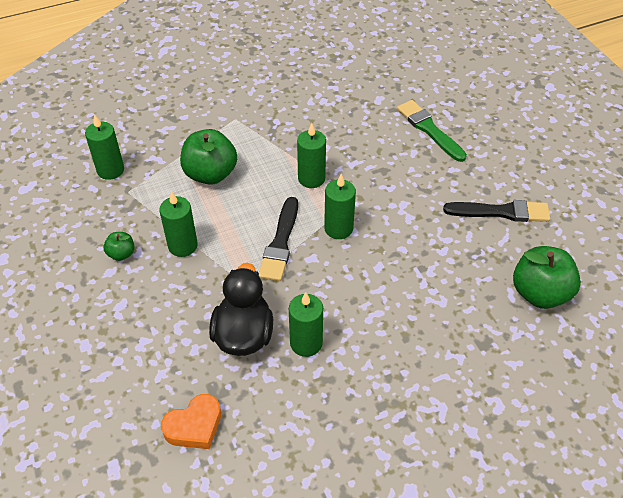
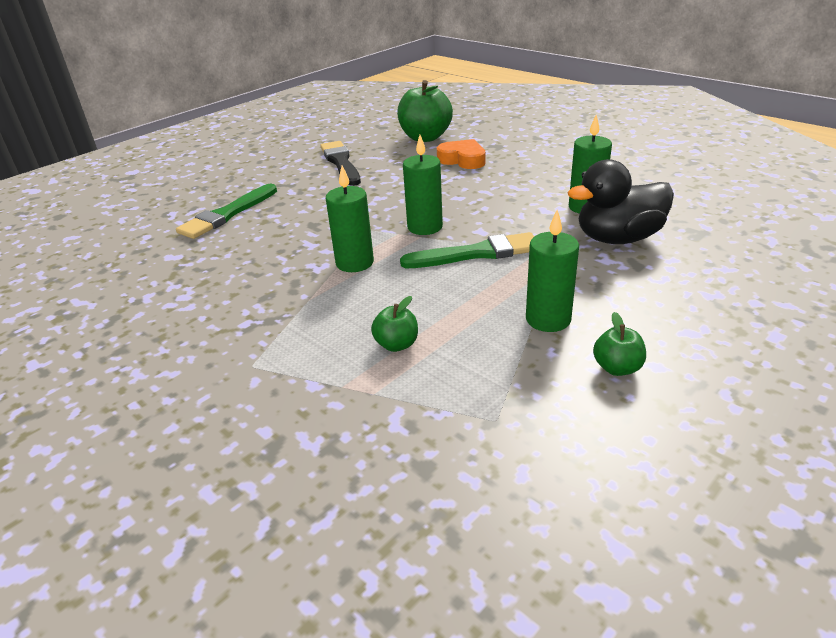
camera: 110 degrees left, 15 degrees down
(110, 170) = (462, 469): green candle -> none
(194, 426) = (743, 232): orange heart -> orange heart (462, 160)
(210, 174) = (396, 344): green apple -> green apple, size x0.49
(280, 243) = (476, 253): black brush -> green brush

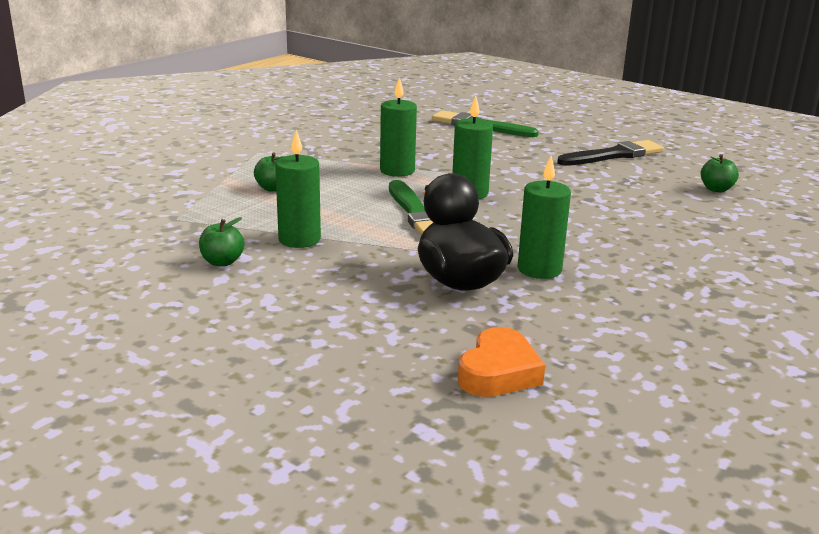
camera: 80 degrees right, 10 degrees down
(425, 137) = (716, 189): green apple -> green apple, size x0.49
(462, 160) = (654, 208): orange heart -> orange heart (498, 372)

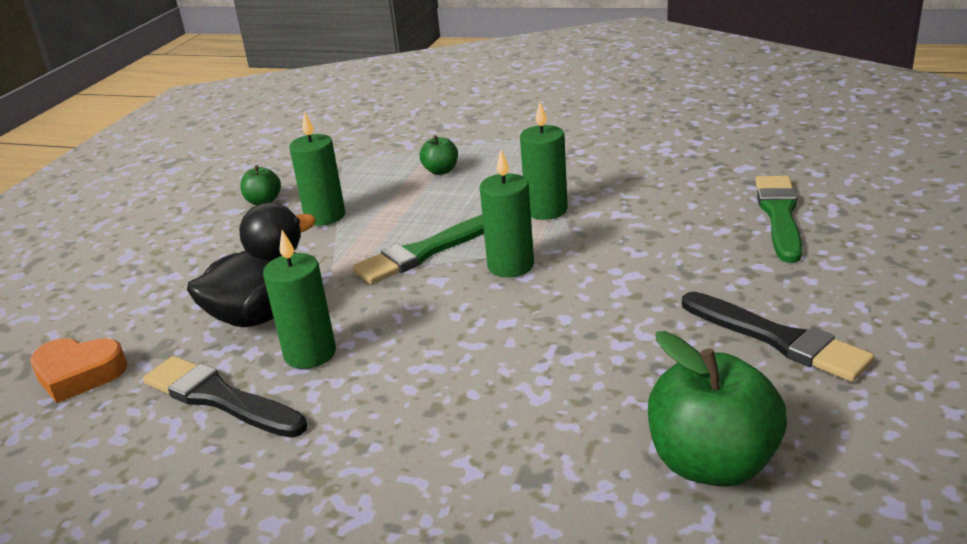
camera: 75 degrees right, 5 degrees up
(581, 308) = (219, 398): none -> black brush
(716, 189) = (712, 463): green apple -> green apple, size x2.03

